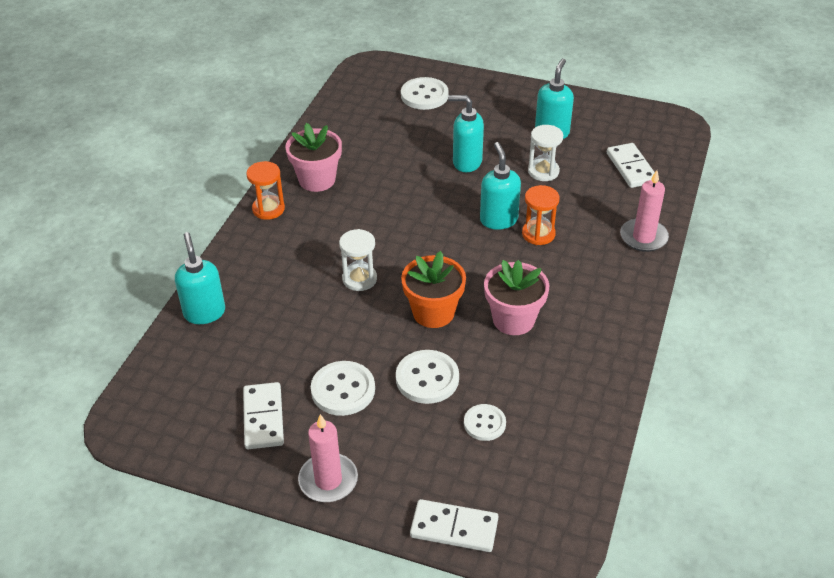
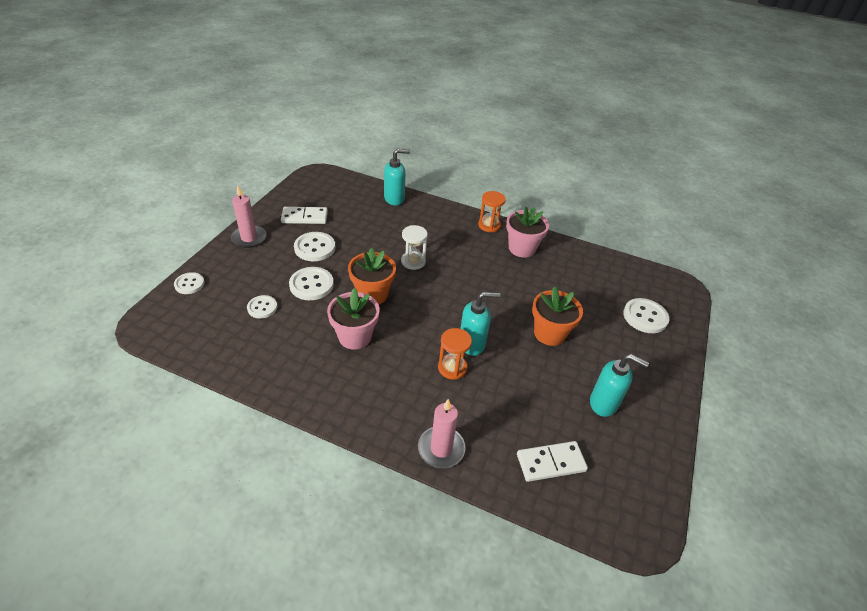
camera: 90 degrees right, 0 degrees up
(454, 528) = (189, 284): white domino -> white button
(466, 162) = (549, 333): turquoise soap dispenser -> orange flower pot
(543, 171) = (540, 386): white hourglass -> none

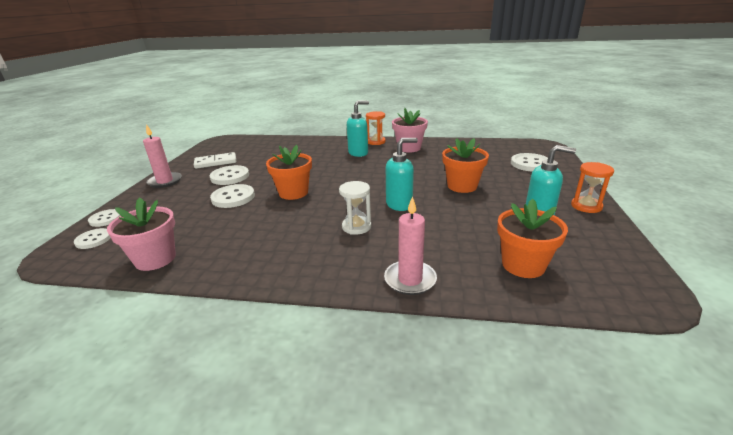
camera: 10 degrees left, 15 degrees down
(262, 307) = (186, 220): white button -> white button (93, 239)
(355, 337) = (286, 221): pink flower pot -> pink flower pot (155, 259)
(394, 199) = (292, 141): turquoise soap dispenser -> turquoise soap dispenser (358, 153)
(413, 261) = (322, 169): white hourglass -> white hourglass (356, 227)
(452, 368) = (390, 222): orange hourglass -> orange hourglass (586, 206)
(551, 462) = (523, 265): white domino -> orange flower pot

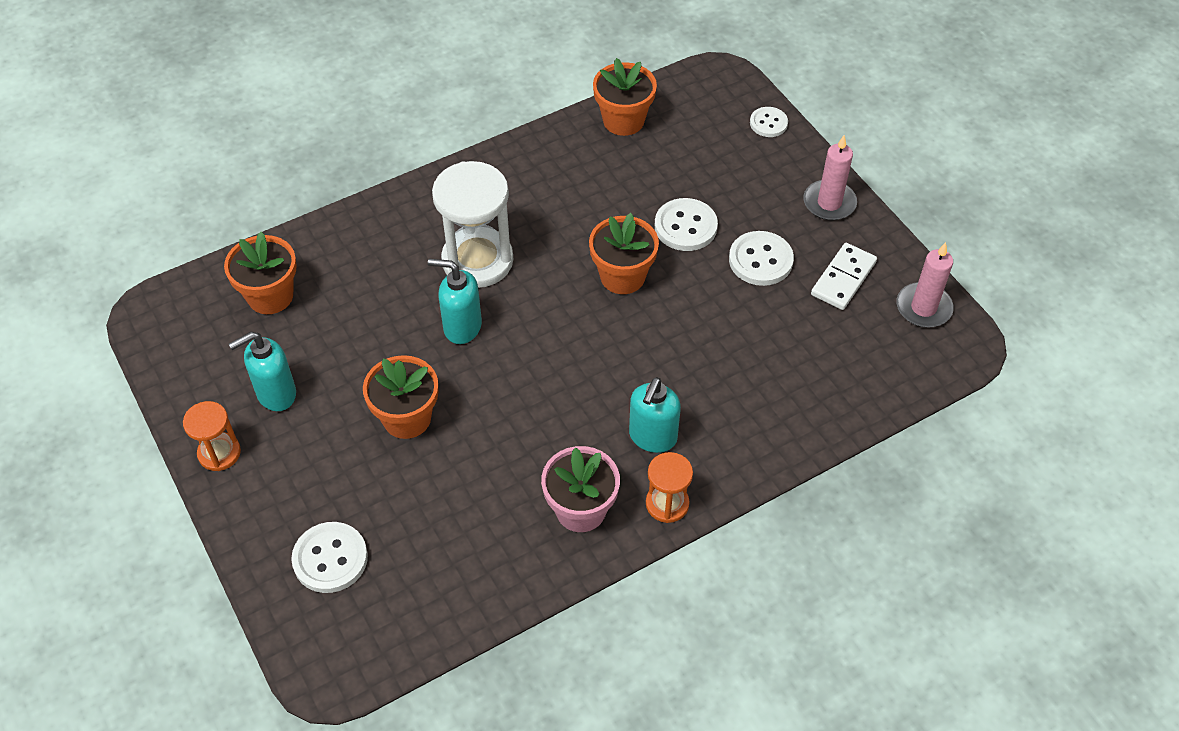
camera: 140 degrees right, 25 degrees up
(93, 239) = (724, 102): white button -> none
(155, 259) = (623, 120): pink flower pot -> orange flower pot
(356, 227) = (477, 260): white hourglass -> white hourglass, size x1.86
(399, 204) = (462, 327): turquoise soap dispenser -> turquoise soap dispenser turned 75 degrees clockwise
(410, 280) = (366, 223): pink candle -> pink candle (923, 308)

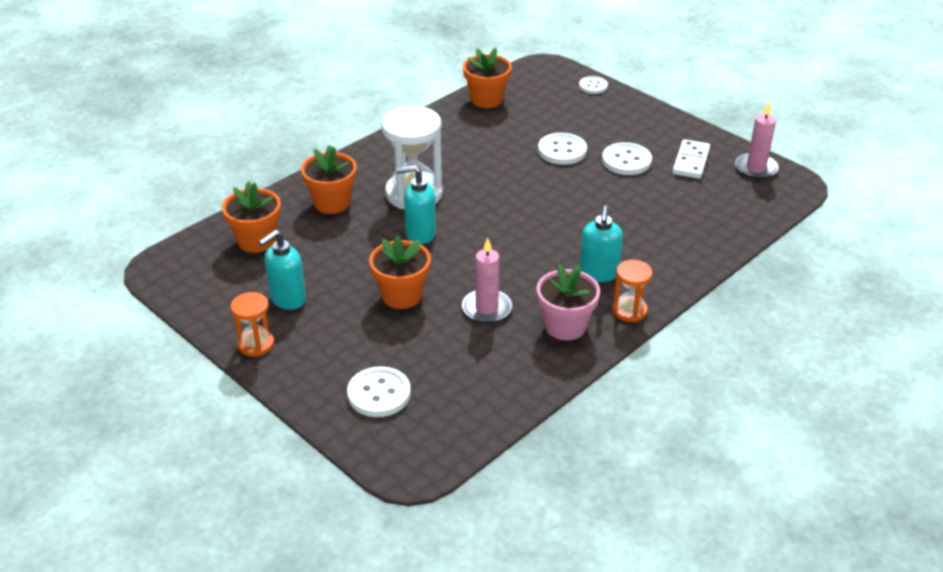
camera: 15 degrees left, 15 degrees down
(622, 276) = (529, 185): orange flower pot -> orange flower pot (332, 203)
(829, 203) = (659, 122): pink candle -> pink candle (486, 308)

